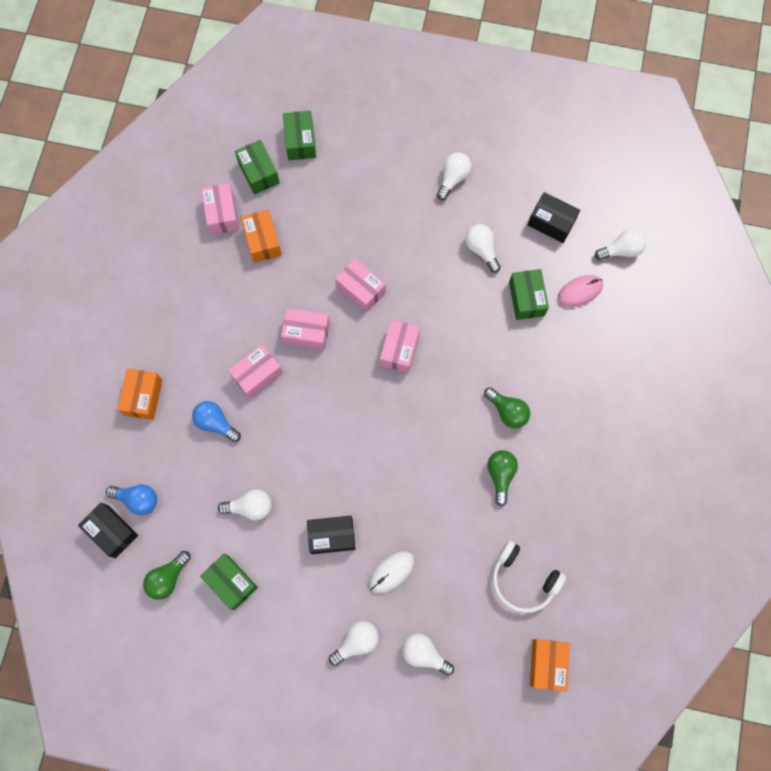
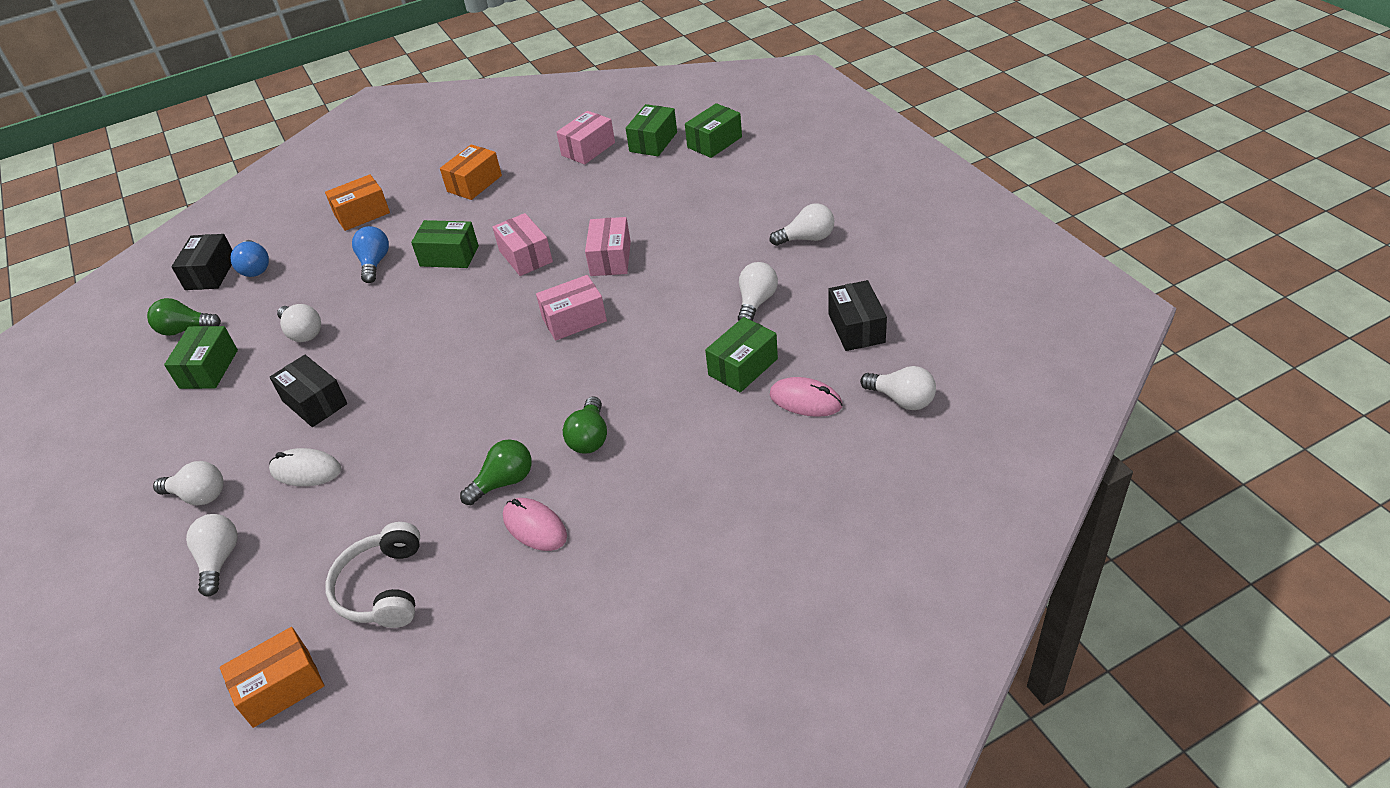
camera: 55 degrees right, 30 degrees down
(257, 375) = (449, 256): pink box -> green box
(262, 241) = (589, 181): orange box -> orange box (474, 183)
(547, 481) = (535, 527): none -> pink mouse

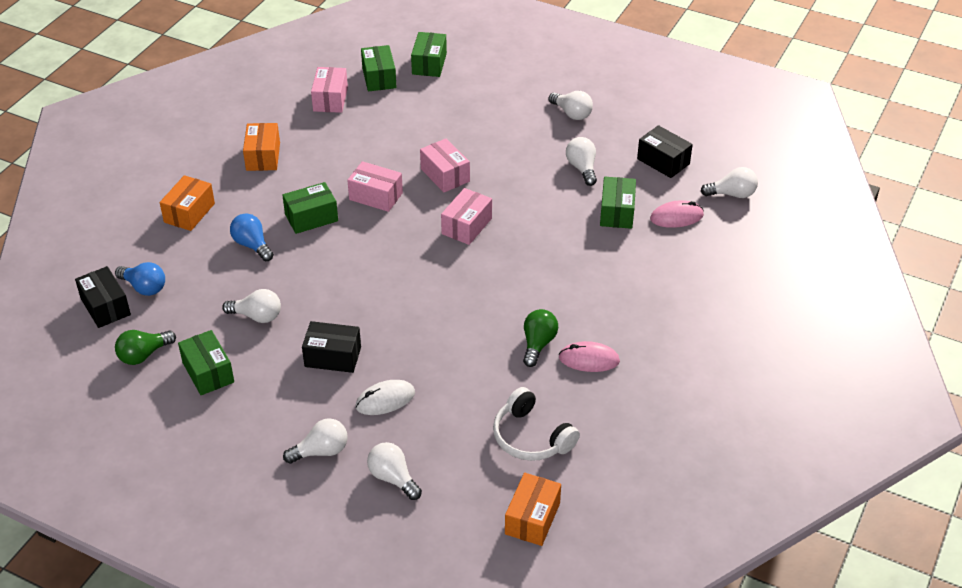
camera: 40 degrees left, 0 degrees up
(589, 438) = (564, 294): green light bulb -> none
(807, 238) = (572, 113): white light bulb -> white light bulb turned 90 degrees clockwise

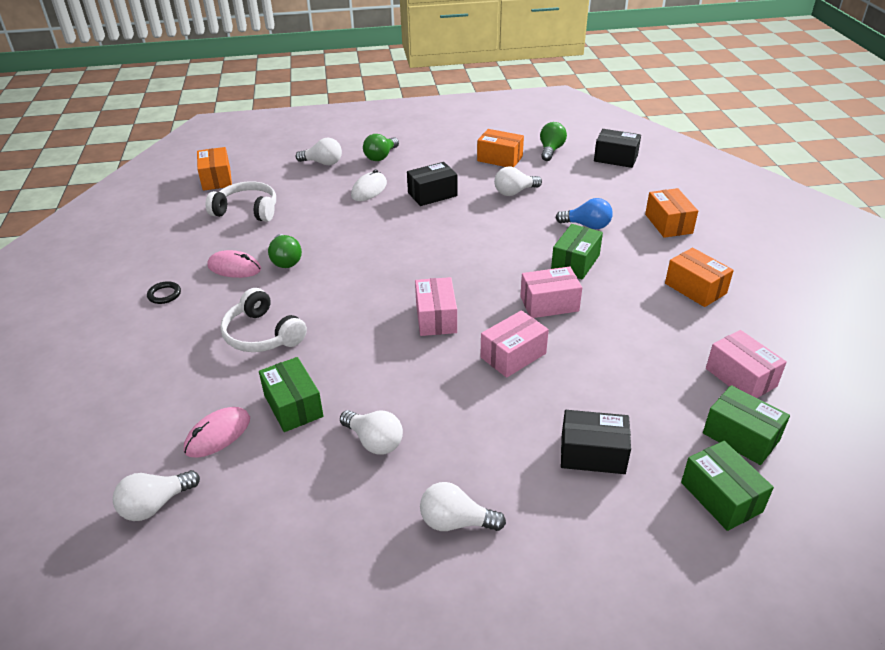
camera: 145 degrees right, 5 degrees down
(144, 287) = (612, 175): blue light bulb -> none
(208, 372) = (500, 158): green box -> orange box
(321, 451) = (381, 157): white light bulb -> green light bulb
(445, 175) = (513, 355): pink box -> pink box turned 60 degrees counterclockwise
(589, 359) = (234, 268): pink mouse -> pink mouse turned 45 degrees clockwise
(605, 277) = (262, 334): none -> white headphones
(663, 161) = (276, 508): black box -> black box (592, 454)
(666, 359) = (164, 295): none -> black ring

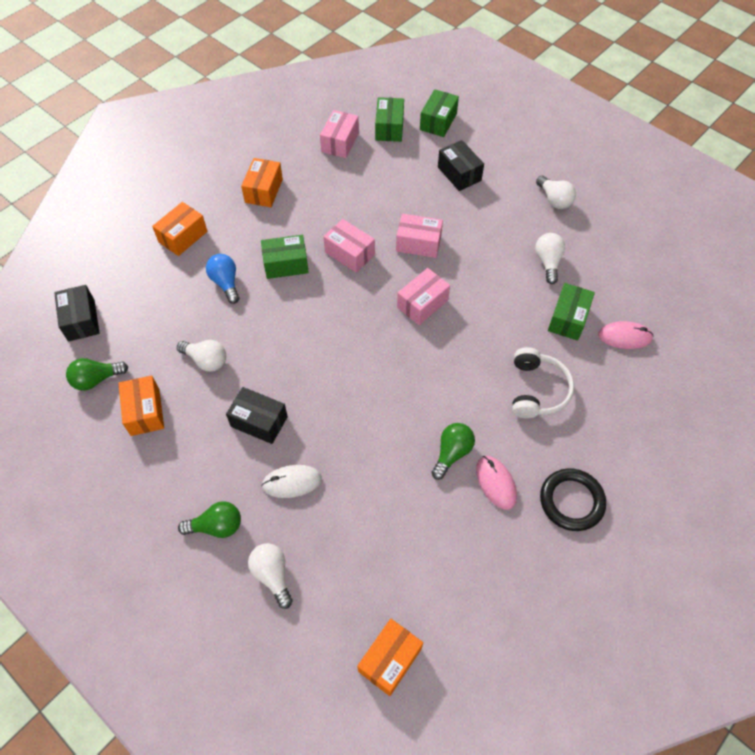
camera: 130 degrees left, 20 degrees up
(155, 505) = (686, 322): white light bulb -> none
(164, 295) = (571, 501): black ring -> black ring, size x1.95
(247, 210) = (415, 561): white headphones -> none

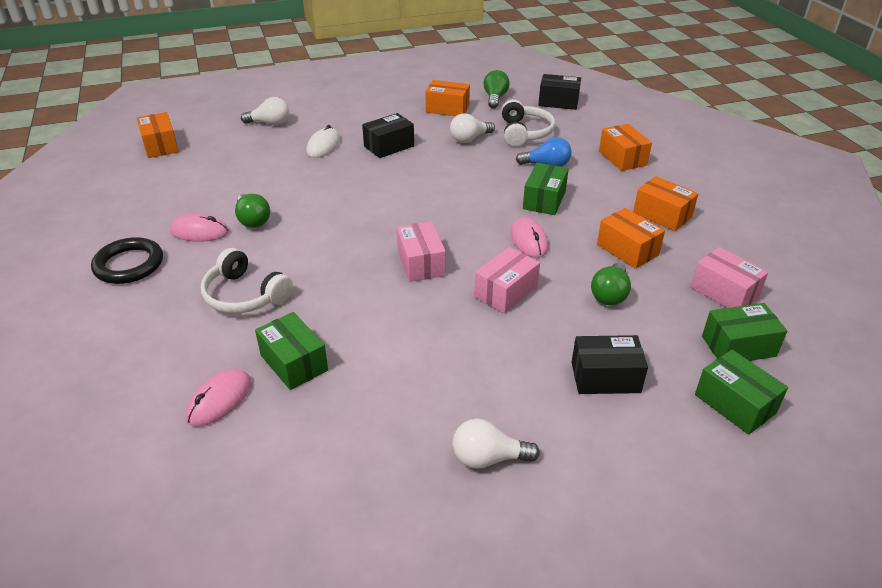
camera: 120 degrees right, 20 degrees down
(169, 322) = (524, 133): none -> white headphones
(216, 526) = (328, 114): green light bulb -> green light bulb (610, 294)
(324, 197) = (627, 250): none -> orange box
(349, 253) = (529, 240): pink box -> pink mouse
(389, 128) = (738, 346): green box -> green box turned 45 degrees counterclockwise
(548, 262) = (387, 389): white light bulb -> none

